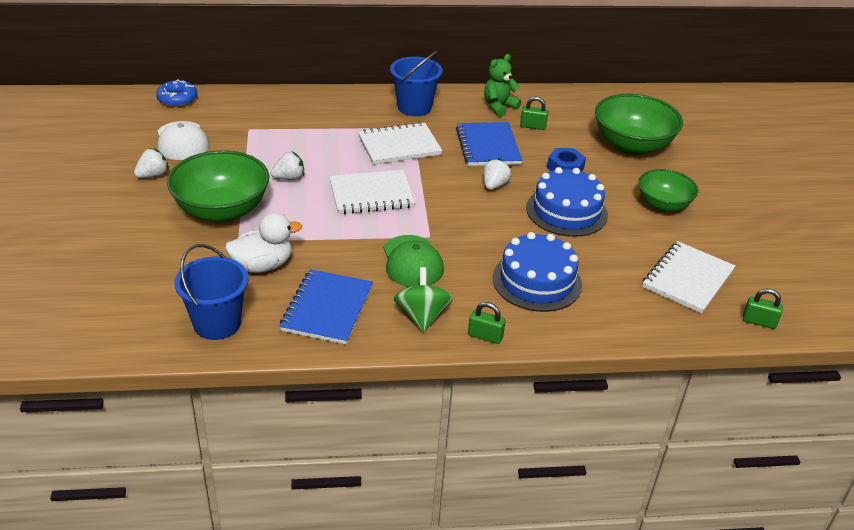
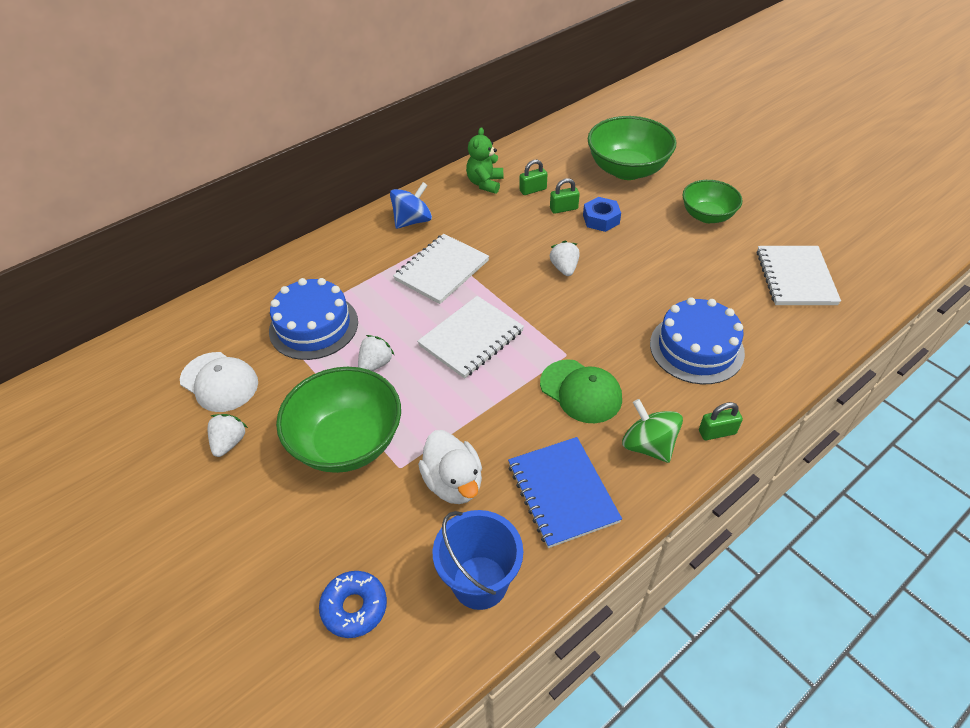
camera: 30 degrees left, 10 degrees up
(177, 99) = (162, 332): blue donut -> blue donut (354, 607)
(262, 265) = (453, 483): white duck -> white duck turned 120 degrees clockwise
(414, 107) = (412, 221): blue bucket -> blue spinning top
(488, 146) = (518, 230): blue notebook -> none
(566, 211) = (646, 262): blue cake -> blue cake (313, 326)
(759, 321) = (878, 288): green padlock -> green padlock (563, 209)

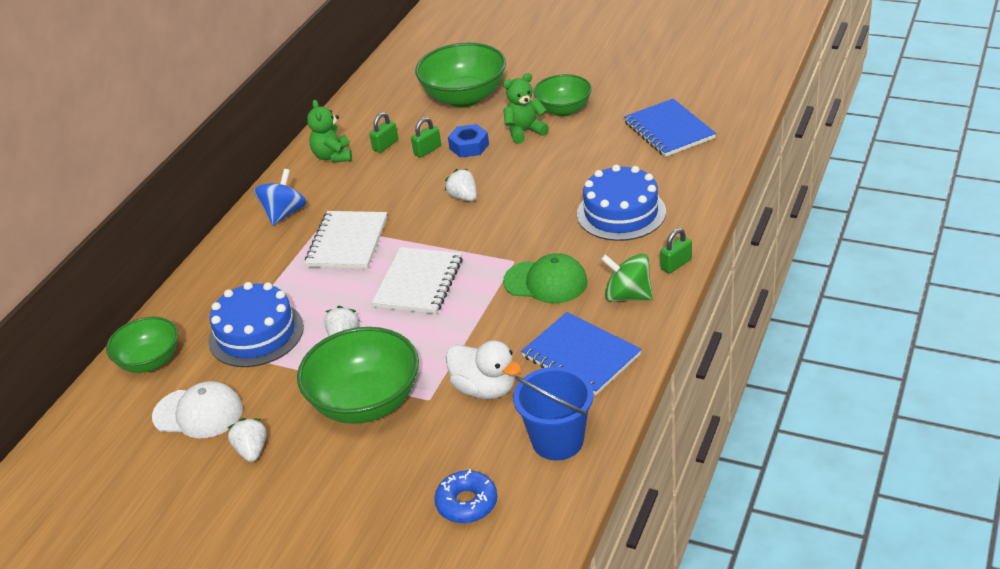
camera: 25 degrees left, 10 degrees down
(222, 313) = (149, 361): none -> green bowl
(658, 224) = (524, 132): none -> green teddy bear
(795, 277) = (669, 130): white notebook -> blue notebook

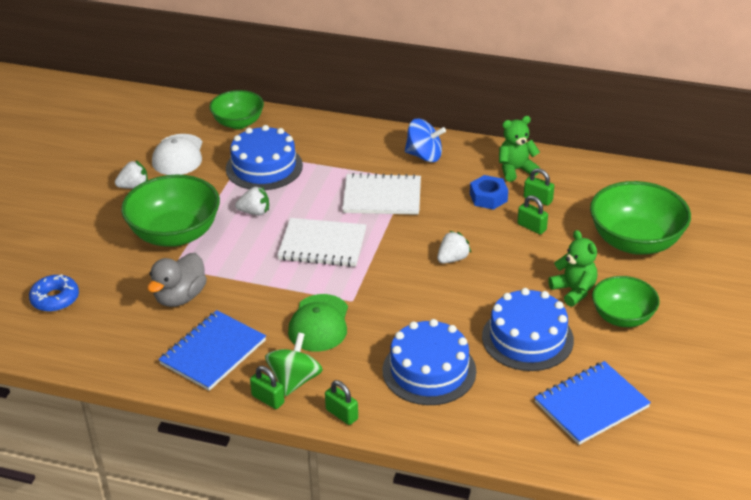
camera: 80 degrees right, 0 degrees up
(469, 146) = (541, 254): blue nut -> blue nut (488, 197)
(485, 389) = (180, 297): white duck -> grey duck
(557, 441) = (111, 344): blue bucket -> none
(584, 158) = (527, 338): none -> blue cake
(654, 312) = (268, 399): none -> green padlock

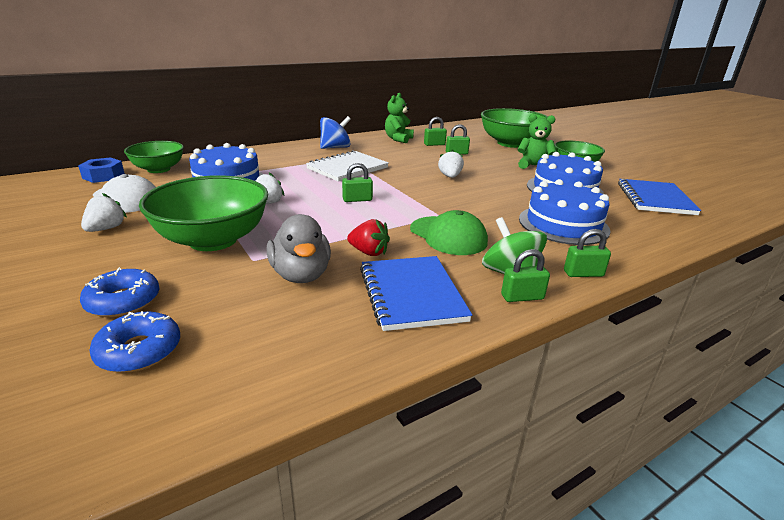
camera: 50 degrees left, 10 degrees down
(81, 260) = (123, 301): none -> blue donut
(244, 304) = (369, 252): none -> red strawberry
(322, 245) = (357, 200): white notebook -> green padlock
(488, 197) = (409, 151): blue nut -> blue nut (103, 176)

